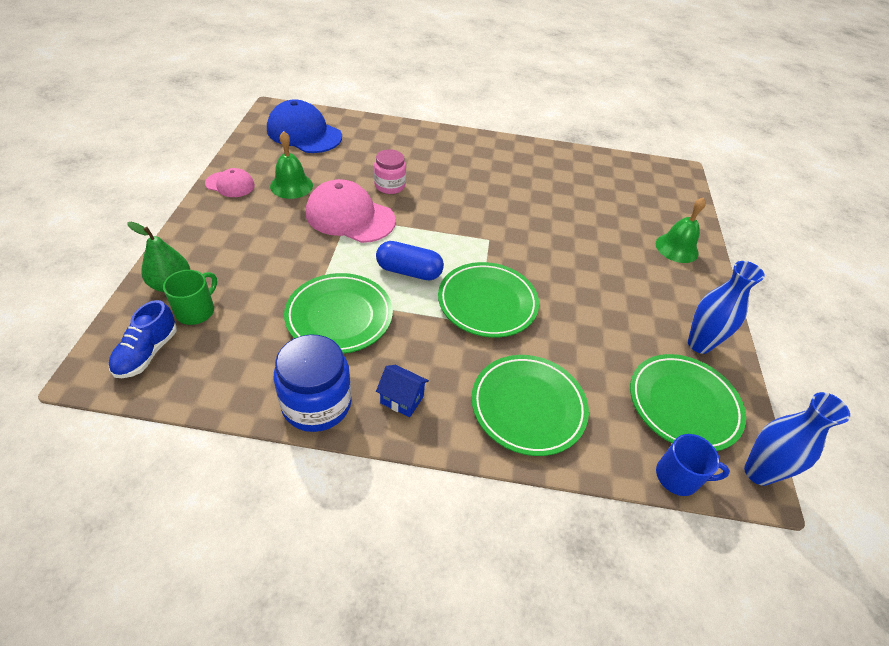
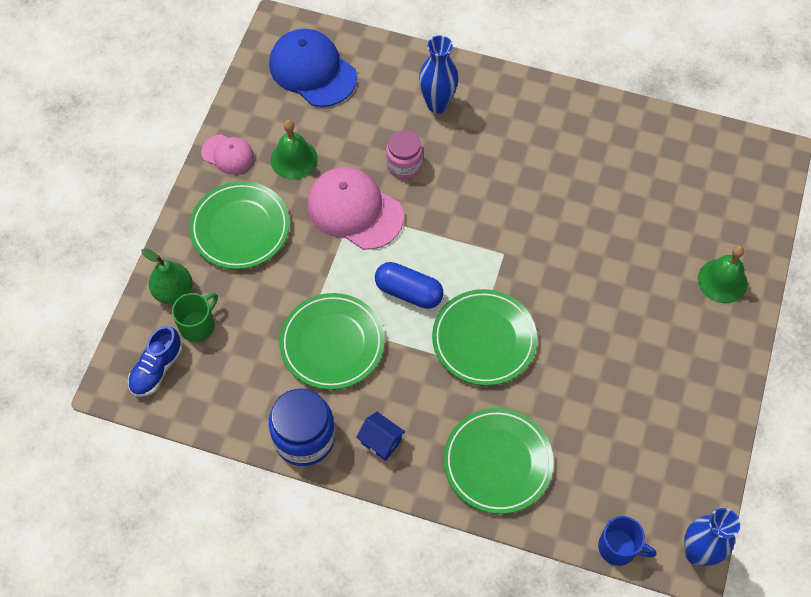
camera: 15 degrees right, 15 degrees up
(683, 404) = (652, 477): green plate -> green plate (240, 228)
(699, 344) = (696, 411): blue vase -> blue vase (437, 104)

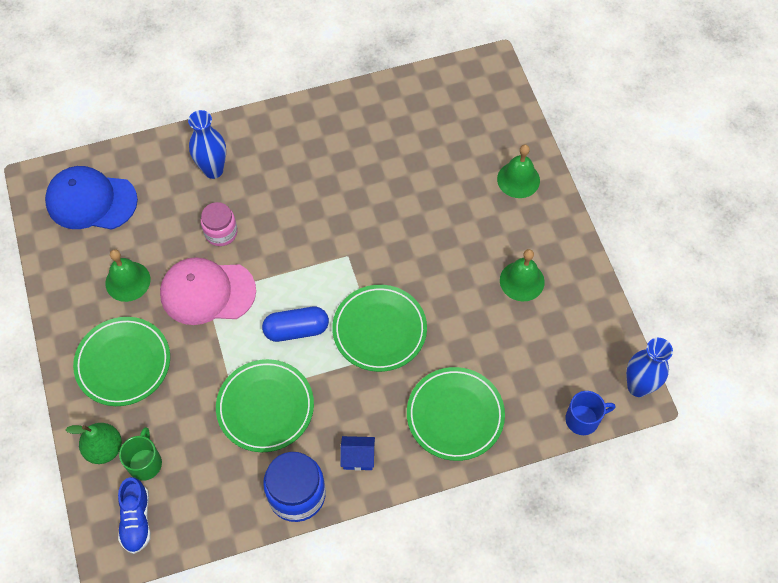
camera: 35 degrees left, 0 degrees up
(228, 154) = (68, 310): pink cap -> none
(654, 379) = (522, 281): none -> green bell

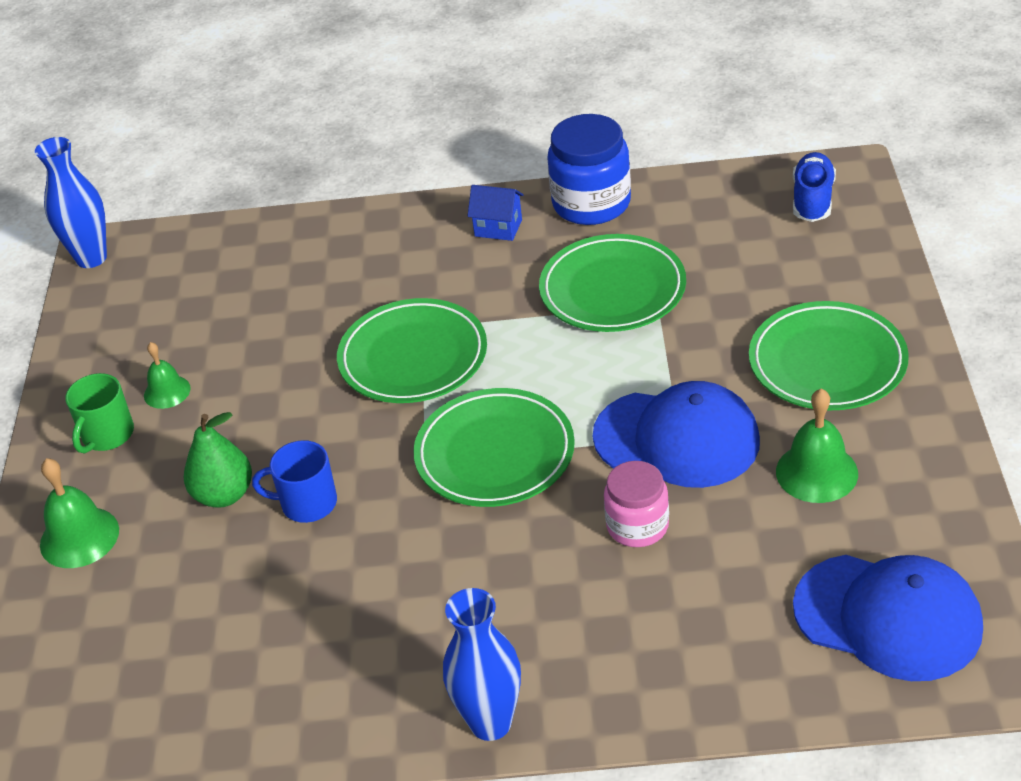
camera: 160 degrees left, 20 degrees down
(104, 449) = (858, 270): green pear -> green pear (224, 495)
(145, 463) = (797, 251): green mug -> green mug (107, 435)
(207, 292) = (677, 439): pink cap -> blue cap
(213, 170) = (633, 639): blue vase -> blue vase (490, 723)
(296, 330) = (541, 372): blue capsule -> none
(455, 415) = (349, 255): green plate -> green plate (495, 454)
(522, 281) = (167, 392): green bell -> green bell, size x0.64
(583, 419) = (185, 235): blue mug -> blue mug (307, 503)

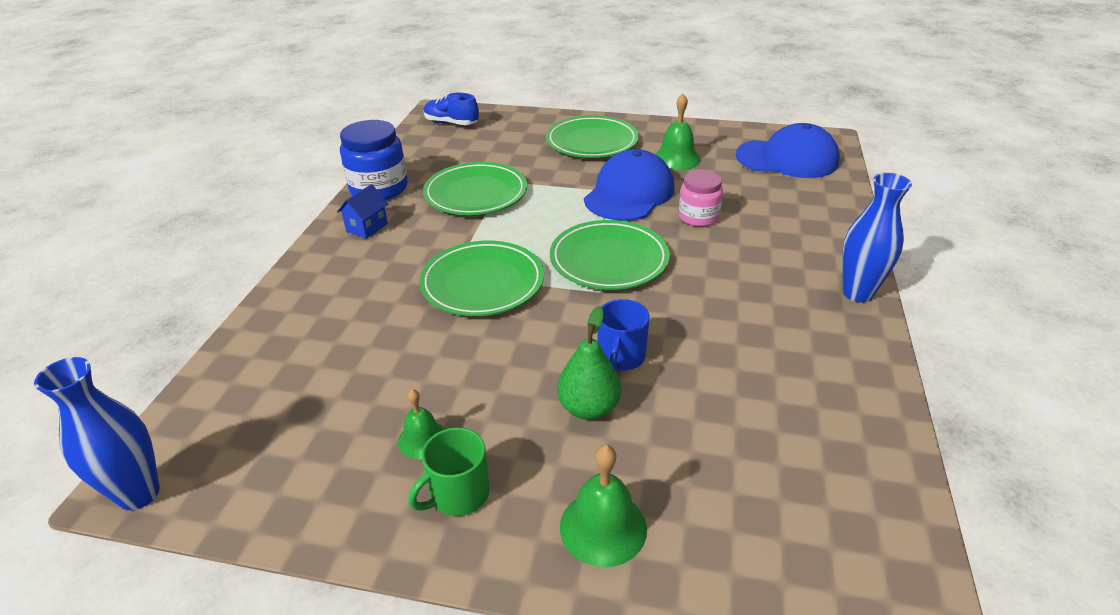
camera: 80 degrees left, 5 degrees down
(107, 435) = (458, 494): green mug -> green mug turned 105 degrees clockwise
(888, 617) = (787, 159): blue cap -> blue cap turned 60 degrees clockwise

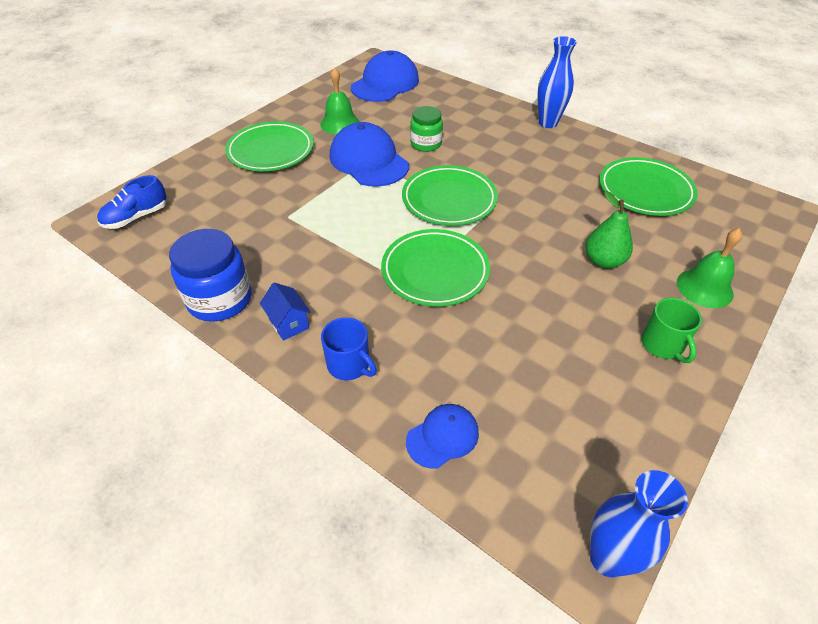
camera: 65 degrees left, 10 degrees up
(264, 348) = (442, 437): none -> blue cap
(422, 439) = (604, 351): green bell -> none
(476, 194) = (293, 238): green plate -> green plate (645, 191)
(621, 357) = (560, 231): blue mug -> blue mug (349, 365)
(698, 217) = (426, 144): pink jar -> green jar

